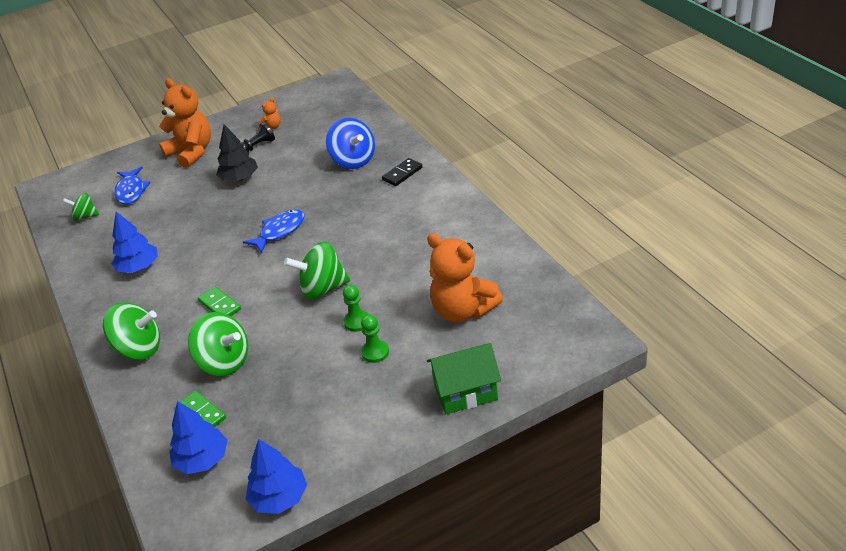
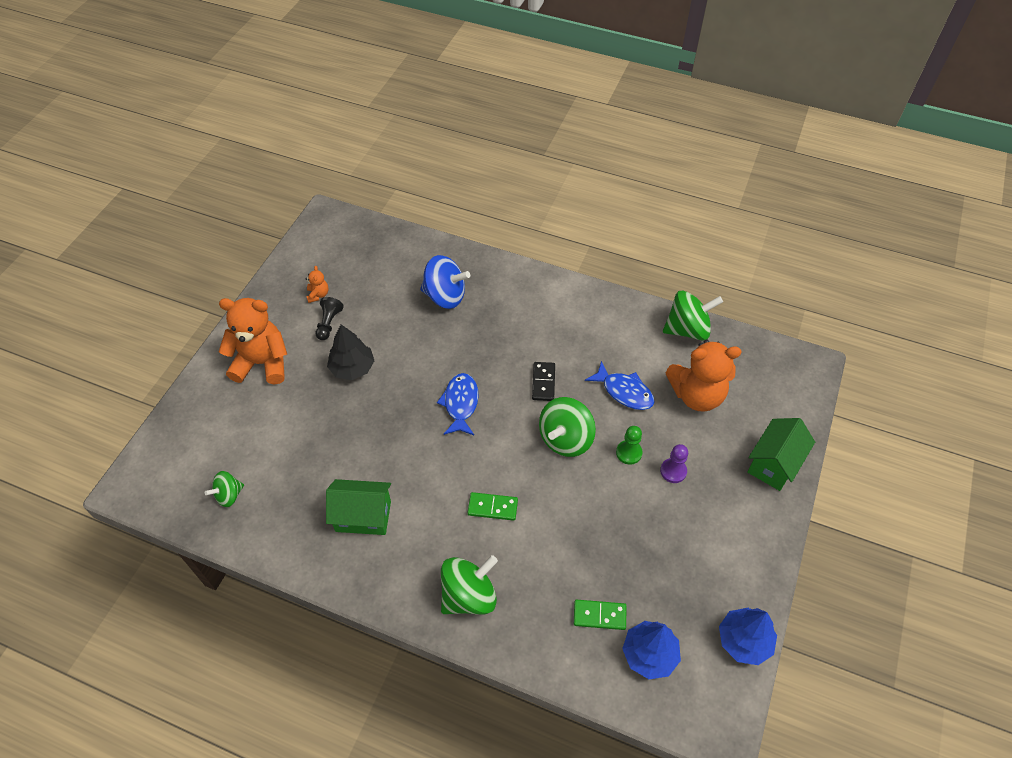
camera: 45 degrees left, 15 degrees up
(131, 191) = (247, 440): blue fish -> blue fish (624, 391)
(139, 267) = (363, 516): blue tree -> green house
(224, 362) = (562, 557): green spinning top -> green spinning top (687, 329)
(375, 352) = (673, 471): green pawn -> purple pawn
(402, 174) = (506, 289): black domino -> black domino (543, 382)

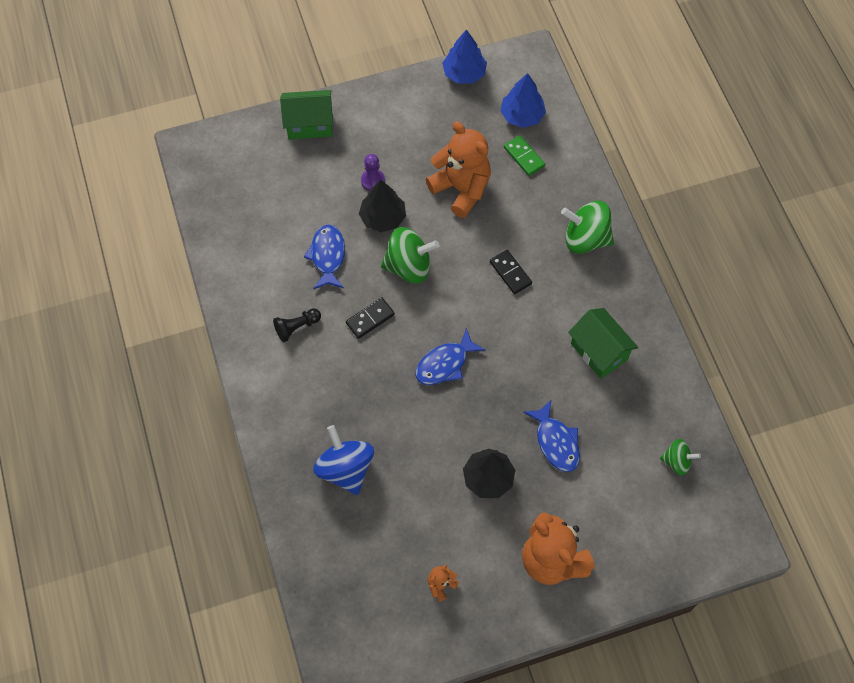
camera: 130 degrees left, 10 degrees up
(329, 323) = (462, 543): black pawn -> black pawn (297, 327)
(330, 428) = (556, 442): none -> blue fish
(492, 507) = (510, 273): green domino -> black domino
(629, 453) = (383, 218): green pawn -> black tree
(687, 329) = (221, 251): green spinning top -> none
(697, 395) = (287, 206): orange teddy bear -> orange teddy bear (461, 189)

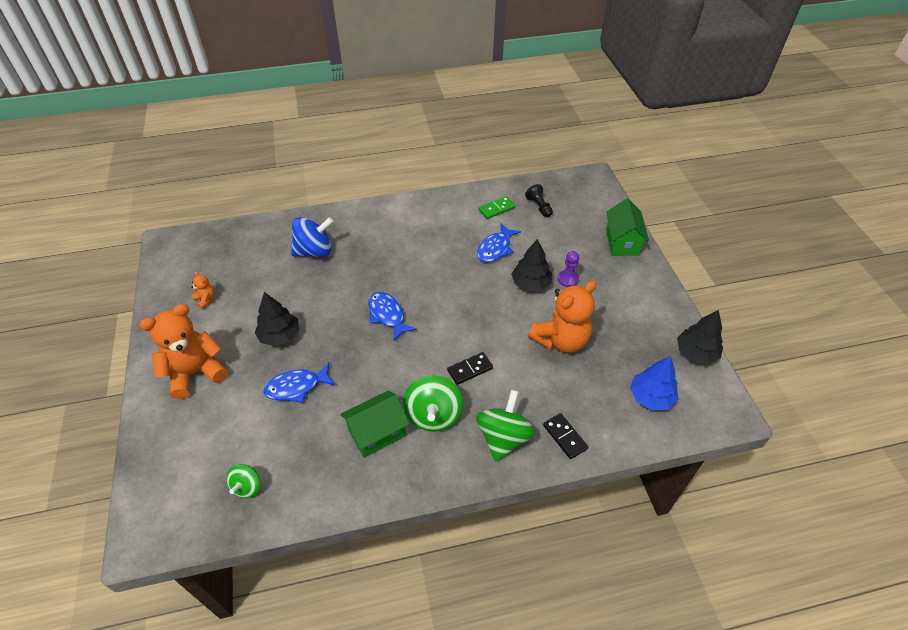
camera: 95 degrees right, 15 degrees down
(297, 327) = (435, 229): black pawn -> black pawn (539, 207)
(327, 256) = (495, 248): blue fish -> blue fish turned 120 degrees clockwise
(370, 319) = (436, 271): black domino -> black domino (565, 437)
(409, 266) = (482, 297): green spinning top -> green spinning top (433, 415)
(464, 73) = (696, 353): blue tree -> black tree
(524, 157) = (600, 394): green domino -> green domino (496, 209)

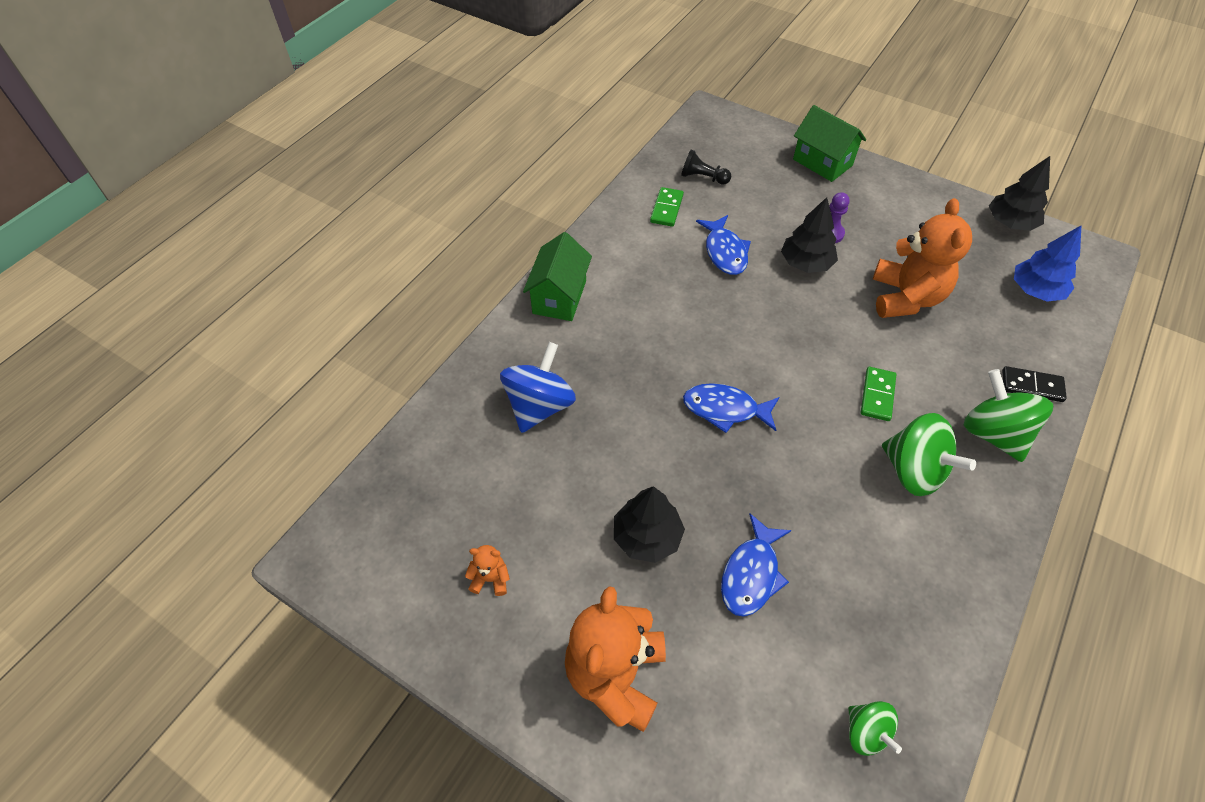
camera: 45 degrees left, 5 degrees up
(377, 433) = (895, 540): green house -> green house (559, 297)
(470, 369) = (877, 395): black domino -> green domino

